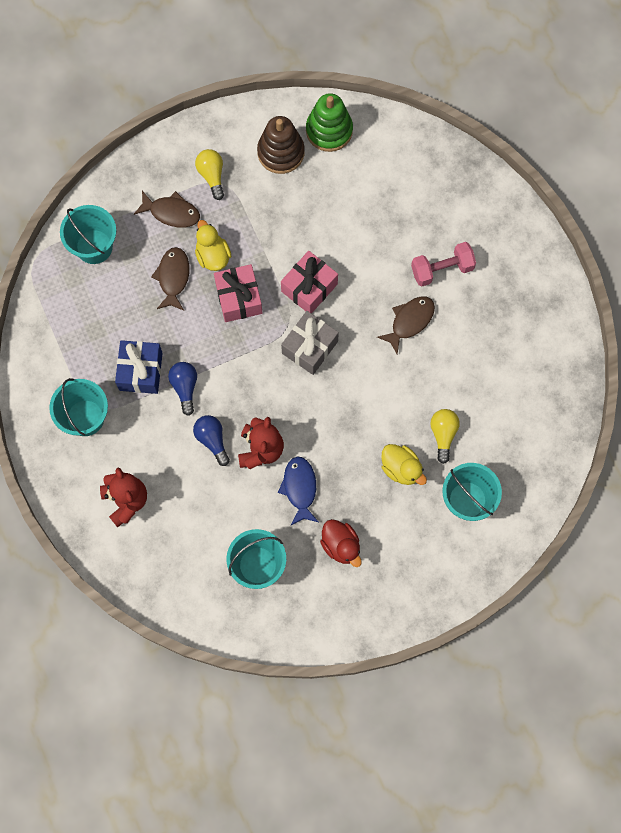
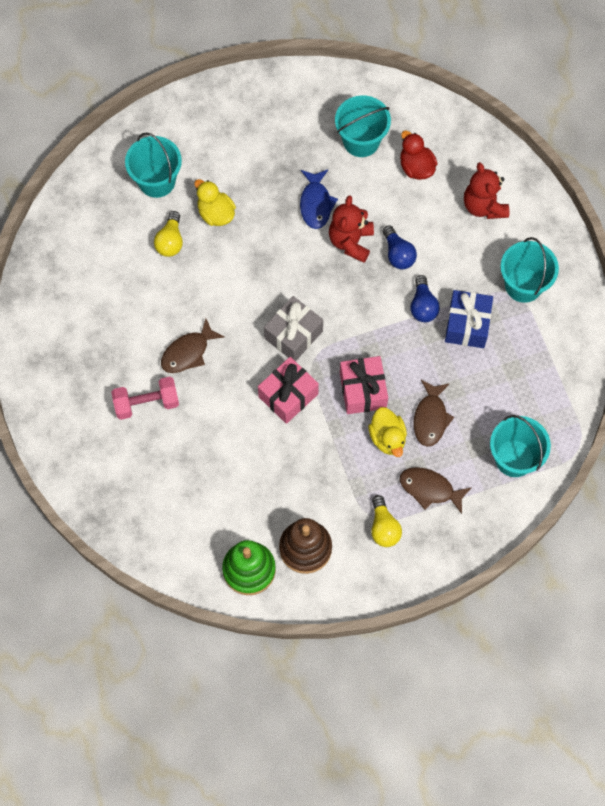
camera: 175 degrees left, 5 degrees down
(341, 545) = (281, 151): red duck -> red duck (416, 167)

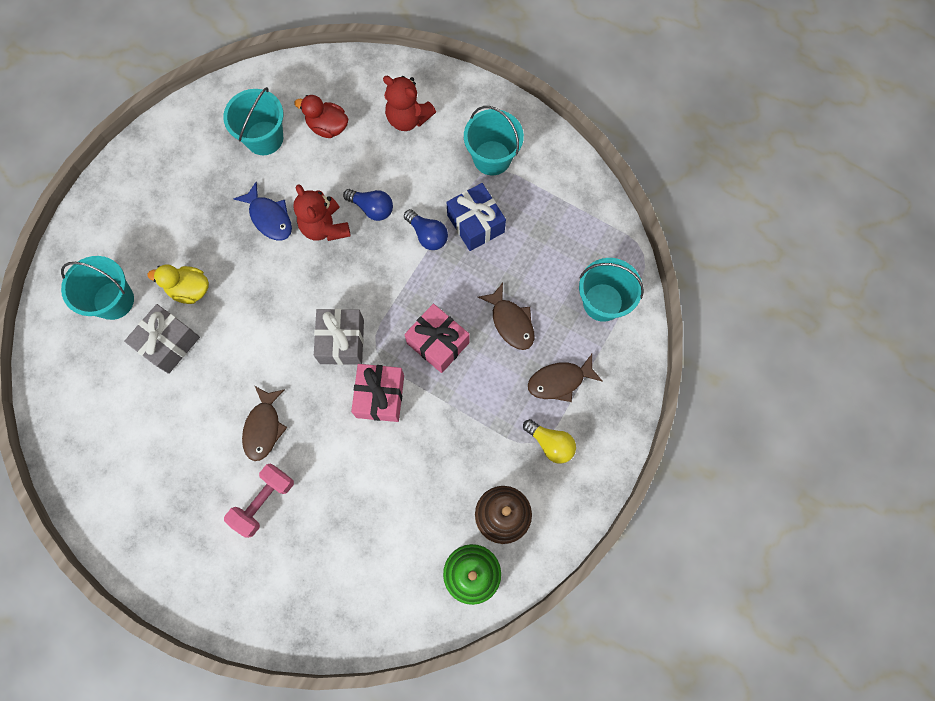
camera: 40 degrees left, 5 degrees up
(170, 241) = (169, 343): yellow light bulb -> grey gift
(387, 438) = (491, 366): yellow duck -> none

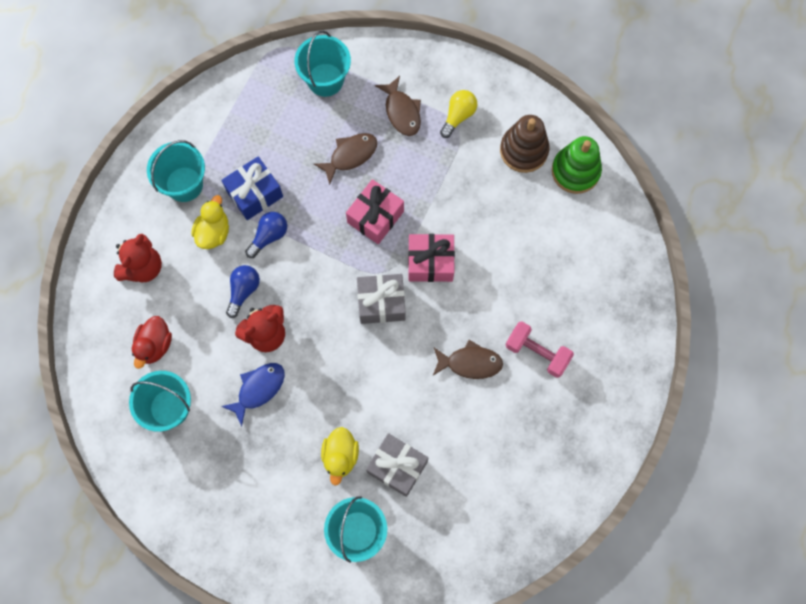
camera: 95 degrees left, 0 degrees up
(437, 183) = (213, 232): none -> yellow duck

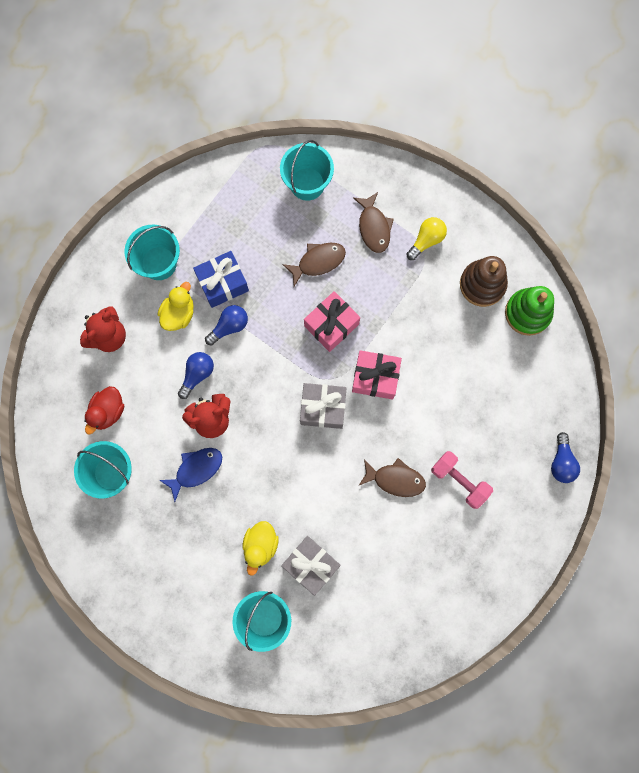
camera: 10 degrees right, 5 degrees up
(639, 315) = (561, 462): none -> blue light bulb

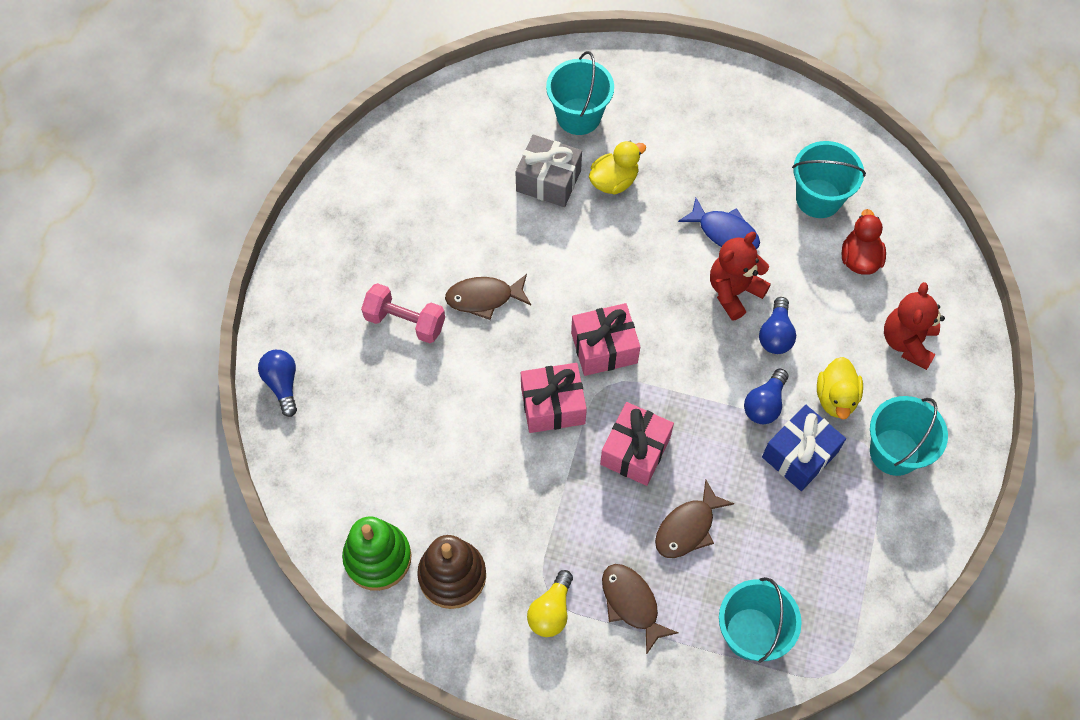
camera: 160 degrees right, 15 degrees down
(196, 470) = (724, 232): blue fish -> blue fish turned 90 degrees counterclockwise
(260, 545) = (614, 181): yellow duck -> yellow duck turned 60 degrees clockwise
(323, 408) = (604, 348): grey gift -> pink gift

